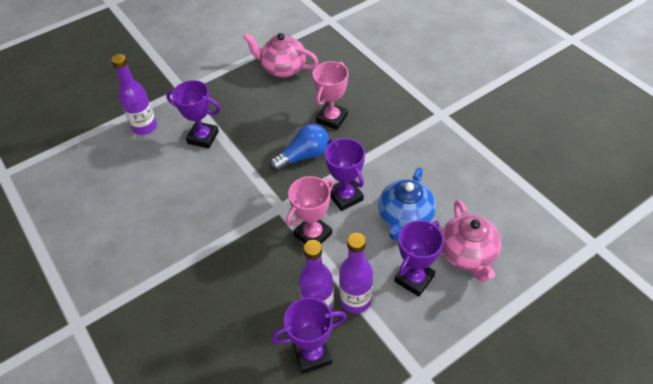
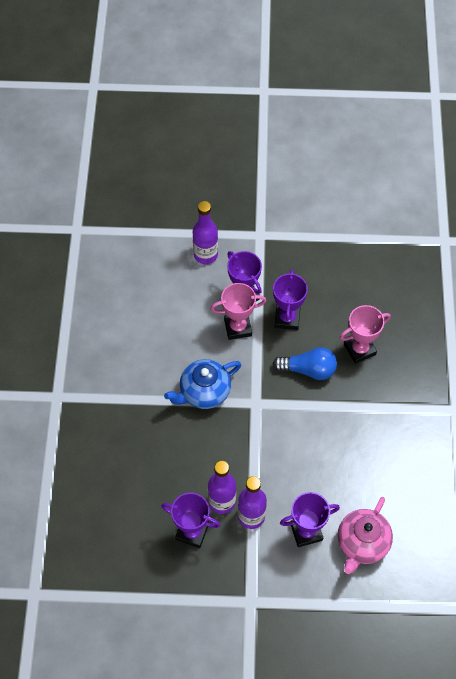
camera: 35 degrees right, 10 degrees up
(283, 69) = (359, 269): pink teapot -> none
(313, 234) = (262, 443): pink trophy -> pink trophy (238, 327)
(345, 197) = (311, 429): purple trophy -> purple trophy (287, 318)
(405, 218) = (341, 480): blue teapot -> blue teapot (204, 392)

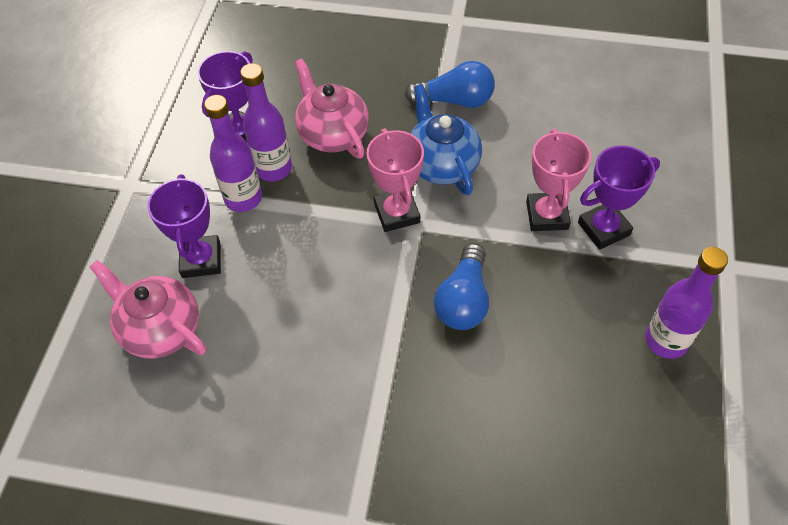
camera: 100 degrees right, 5 degrees down
(143, 389) = (455, 100): none -> blue light bulb
(185, 467) = (332, 134): none -> pink teapot
(205, 255) = (681, 188): purple bottle -> purple bottle (666, 340)
(287, 318) = (561, 283): purple trophy -> none
(359, 349) = (494, 384): pink trophy -> pink trophy (397, 213)

